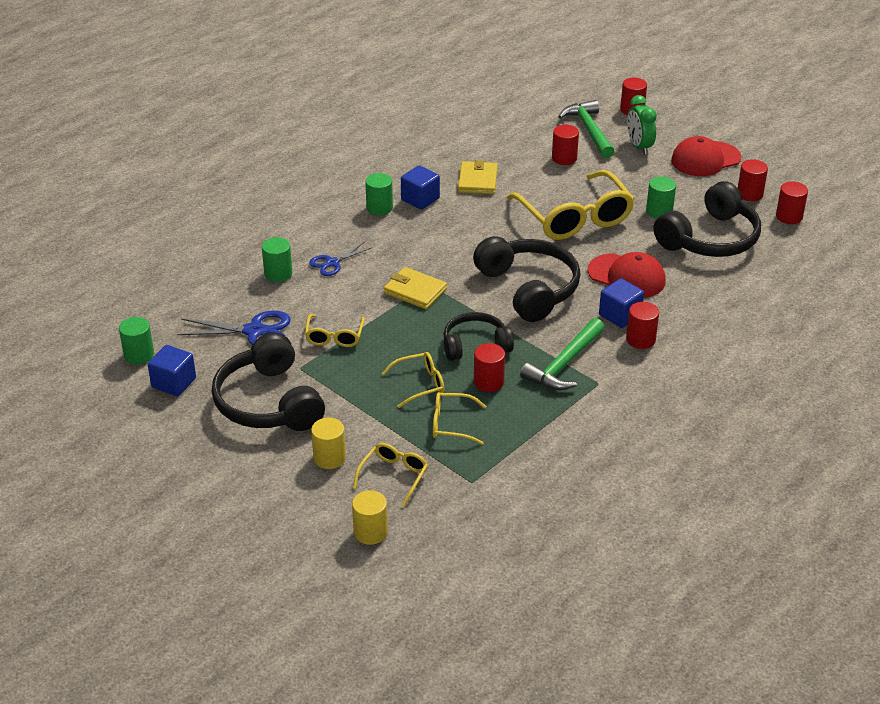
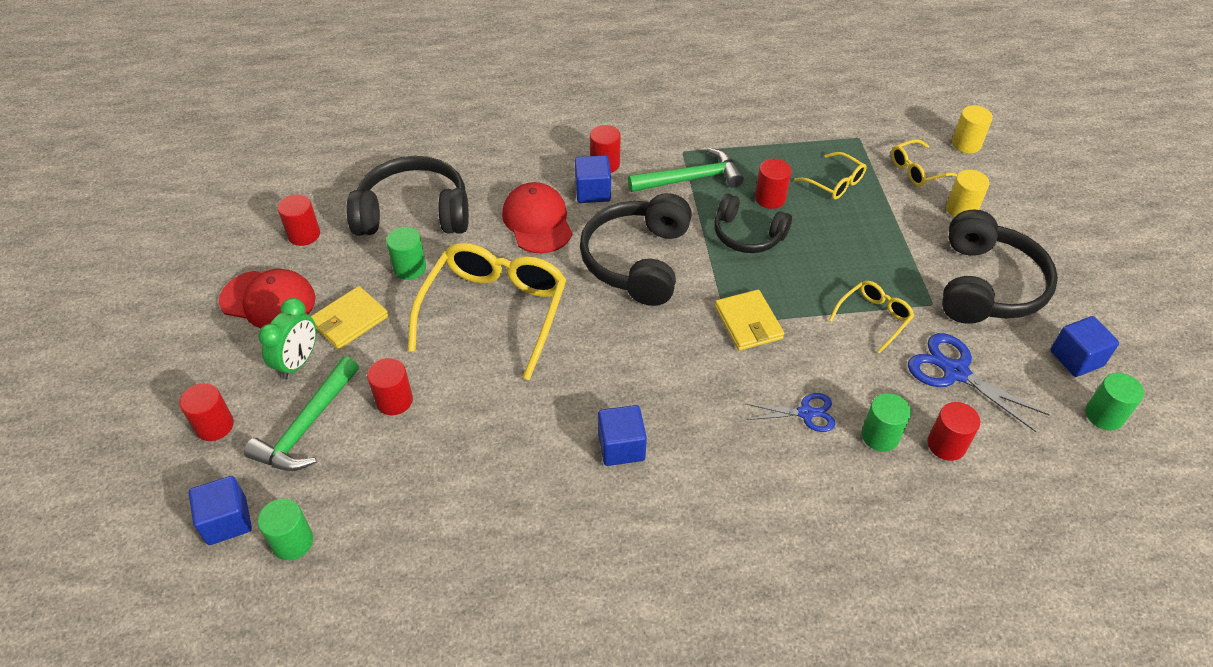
camera: 140 degrees left, 10 degrees up
(379, 208) = (681, 464): green cylinder -> green cylinder (292, 542)
(420, 384) = (831, 228): yellow glasses -> none
(477, 180) = (526, 432): yellow wallet -> yellow wallet (349, 320)
(566, 91) = (227, 521): none -> blue cube
(789, 217) = (316, 193): red cylinder -> red cylinder (946, 445)

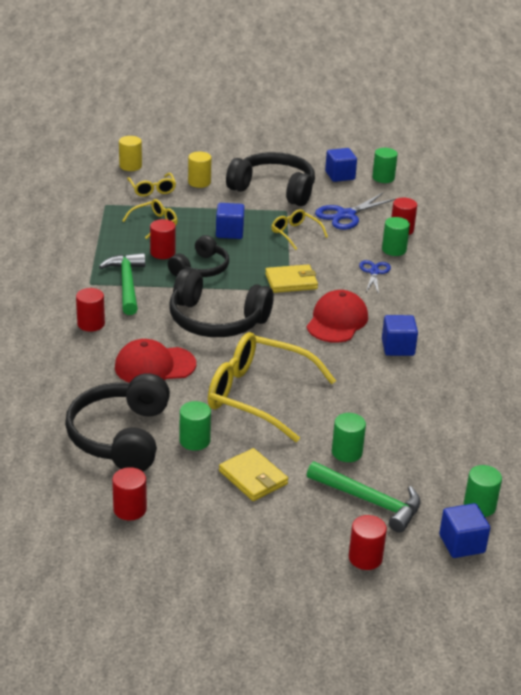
camera: 85 degrees left, 15 degrees down
(268, 300) = (217, 531): red cap -> red cap (337, 321)
(298, 362) = (298, 508): green clock -> none
(394, 400) = (347, 452): red cylinder -> green cylinder
(593, 192) = (126, 334): blue cube -> blue cube (229, 232)

